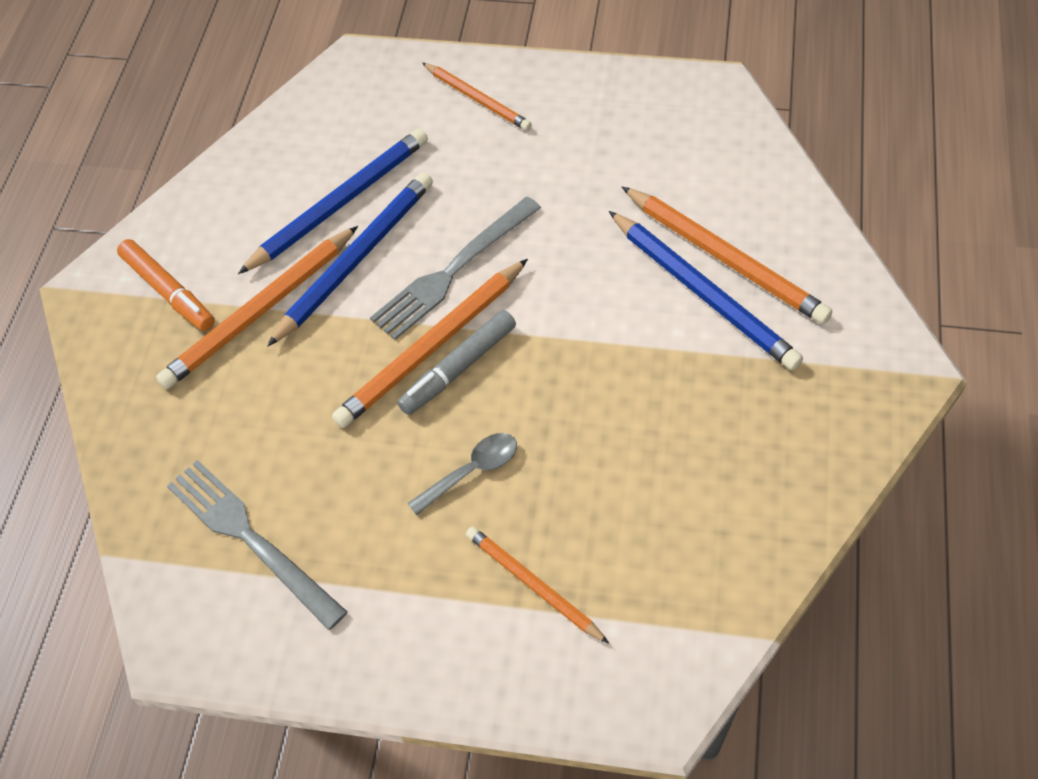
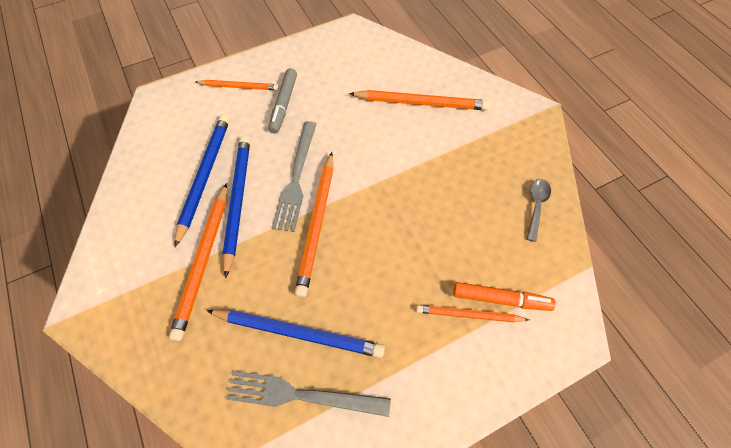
camera: 40 degrees left, 5 degrees up
(168, 291) = (135, 282): orange marker -> orange marker (500, 299)
(459, 368) = (340, 226): grey marker -> grey marker (284, 104)
(472, 471) = (390, 276): grey spoon -> grey spoon (536, 206)
(702, 293) = (425, 124): blue pencil -> blue pencil (298, 333)

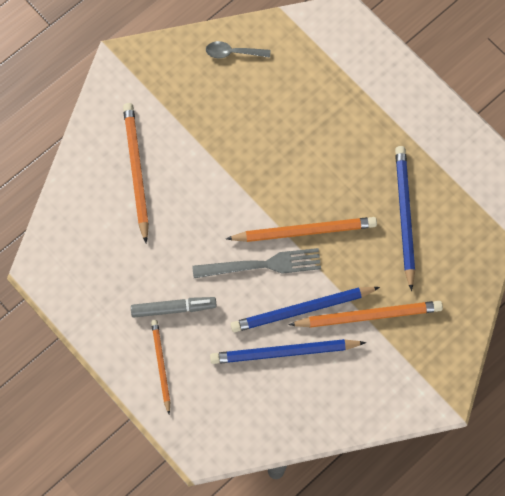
camera: 105 degrees left, 10 degrees up
(301, 395) = (448, 199): grey fork -> none
(469, 315) = (350, 93): orange pencil -> none
(500, 299) = (329, 72): orange marker -> none

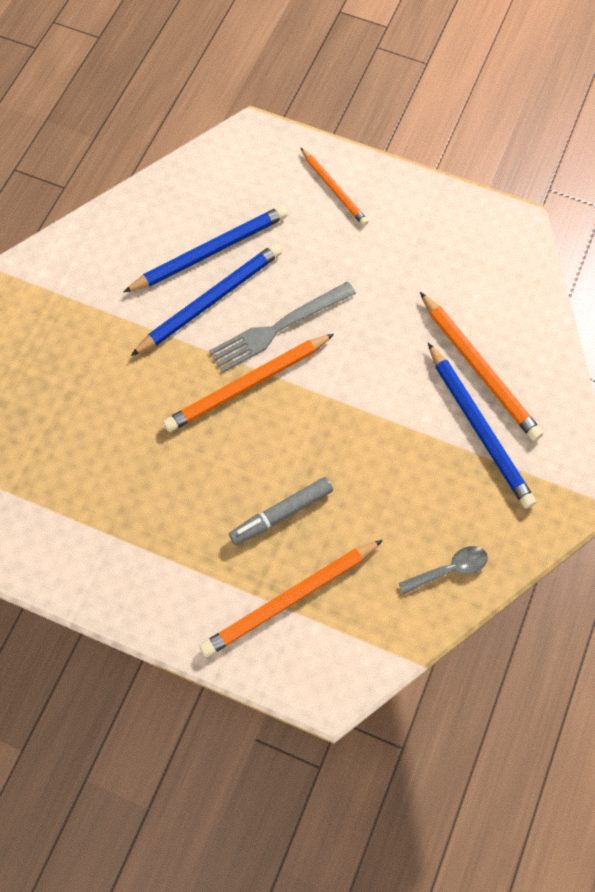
camera: 155 degrees right, 5 degrees down
(173, 308) = (352, 245): grey marker -> grey marker (282, 513)
(368, 316) = (132, 324): orange pencil -> orange pencil (290, 599)
(404, 216) = (134, 453): blue pencil -> blue pencil (479, 428)

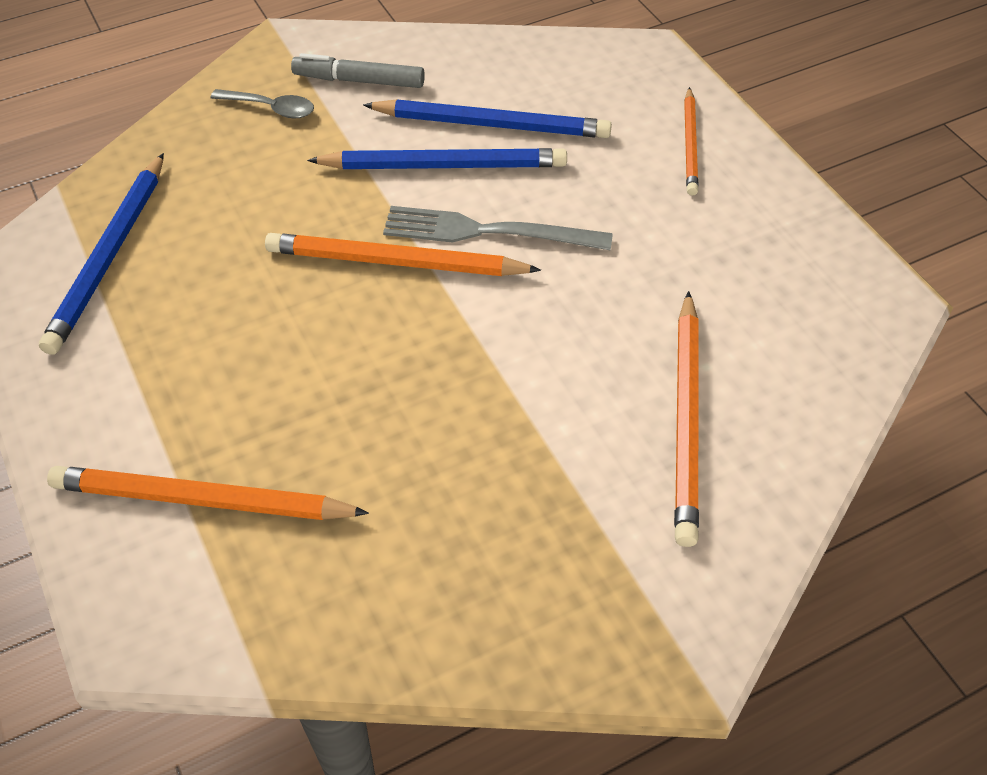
camera: 40 degrees right, 15 degrees down
(282, 513) = (293, 408): grey marker -> grey marker (360, 81)
(449, 569) = (417, 612): grey spoon -> grey spoon (271, 108)
(479, 428) = (620, 482): blue pencil -> blue pencil (109, 256)

